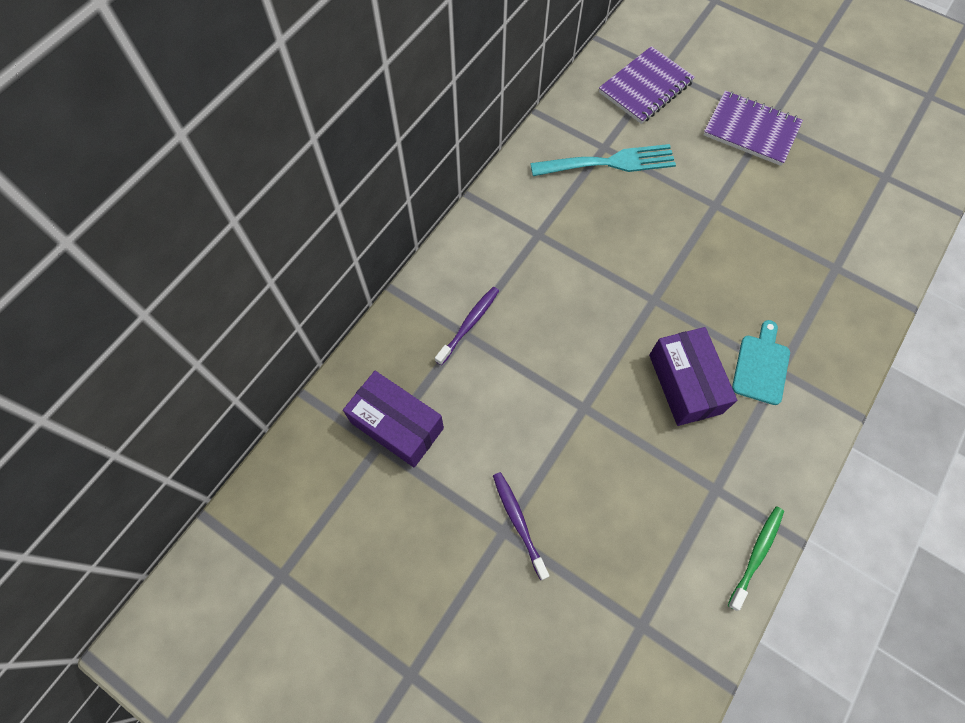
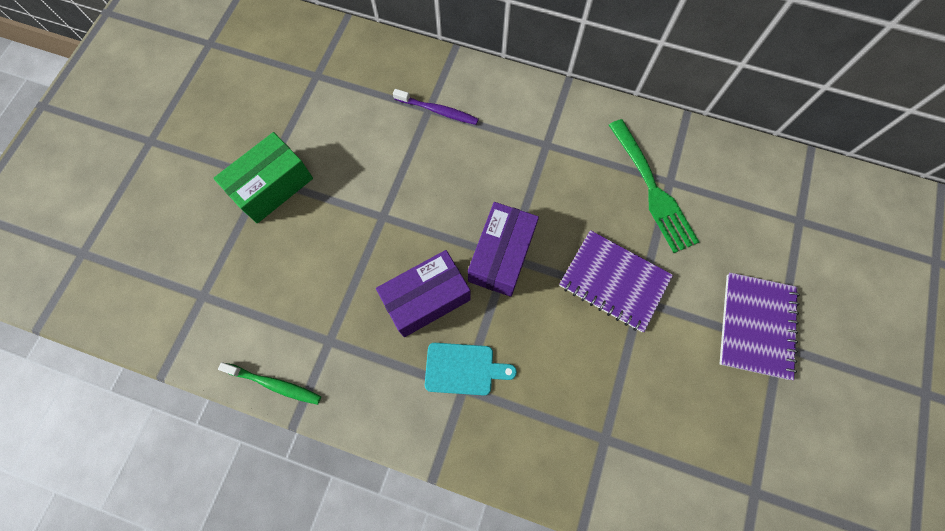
camera: 75 degrees right, 5 degrees up
(397, 425) = (335, 83): purple box -> purple box (501, 256)
(518, 522) = (272, 186): purple toothbrush -> green box
(609, 163) = (652, 189): turquoise fork -> green fork
(645, 88) = (766, 207): purple notebook -> purple notebook (614, 282)

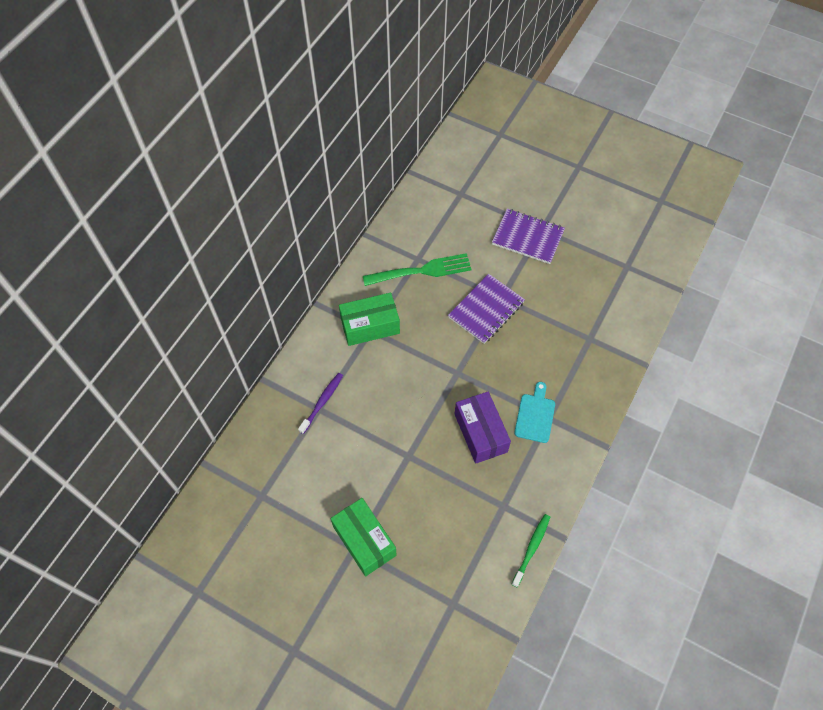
camera: 80 degrees left, 10 degrees down
(501, 256) = (455, 377): purple box -> none
(552, 142) = (370, 326): none -> green box

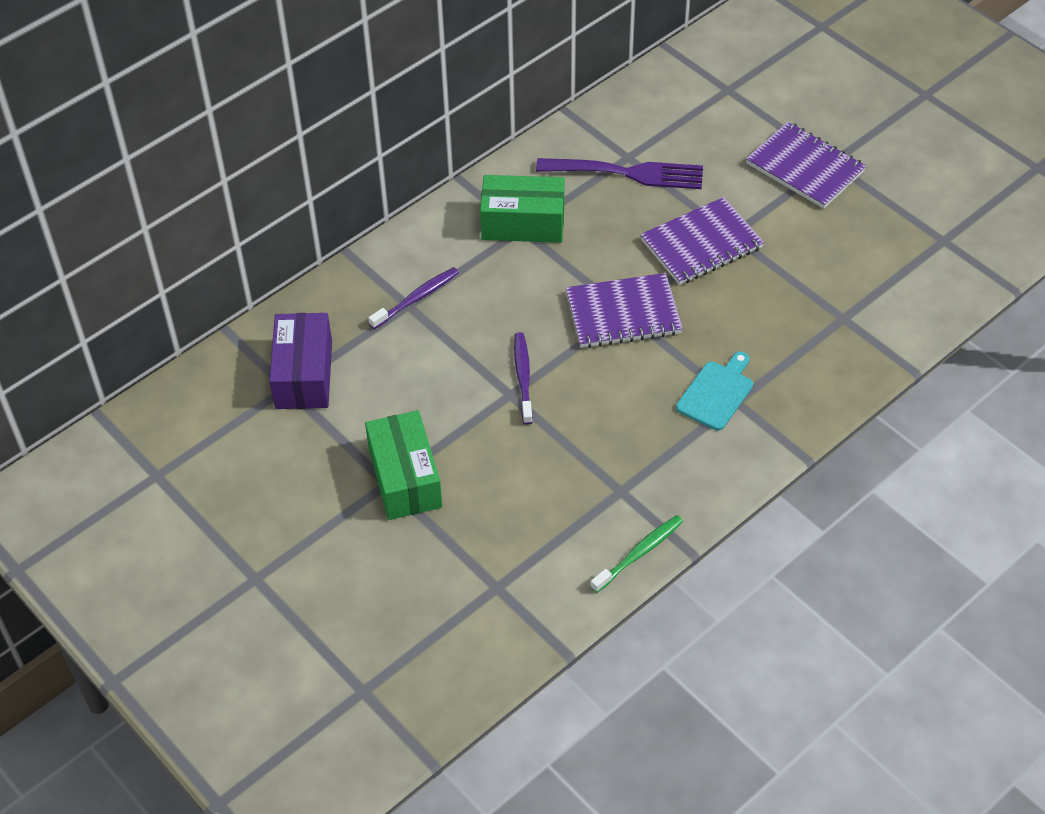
camera: 20 degrees right, 10 degrees down
(412, 440) = (523, 377): none -> purple toothbrush
(422, 271) = (627, 173): green fork -> purple fork
(457, 375) = (623, 314): none -> purple notebook
(480, 433) = (626, 393): purple box -> purple box (304, 374)

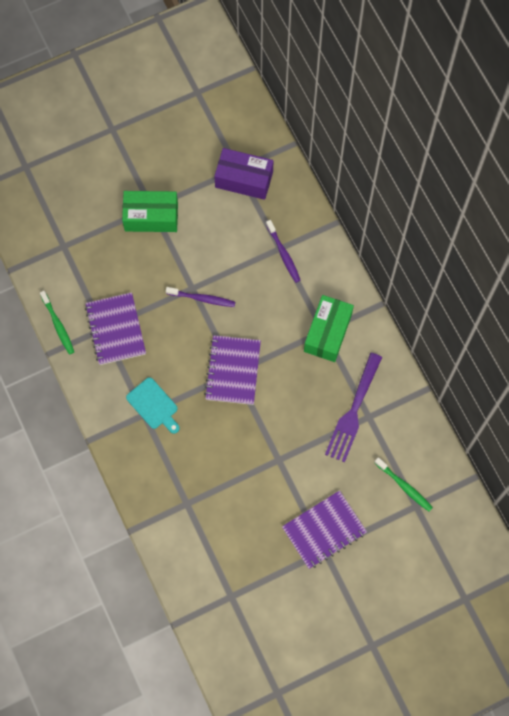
camera: 105 degrees right, 20 degrees up
(701, 244) = (275, 437): purple notebook -> purple notebook (115, 329)
(707, 104) = (404, 486): none -> green toothbrush

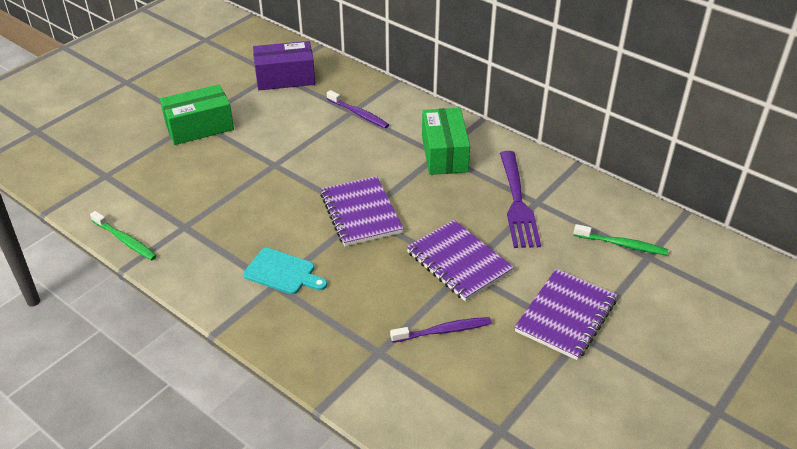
camera: 25 degrees left, 30 degrees down
(115, 329) = (200, 222): purple notebook -> purple notebook (458, 262)
(202, 298) = (291, 169): purple toothbrush -> purple toothbrush (443, 331)

